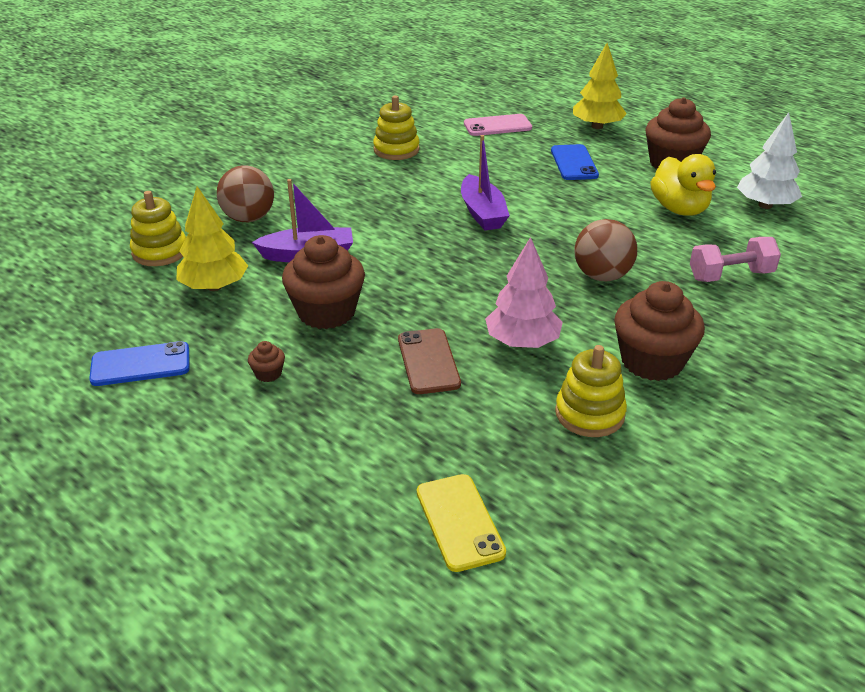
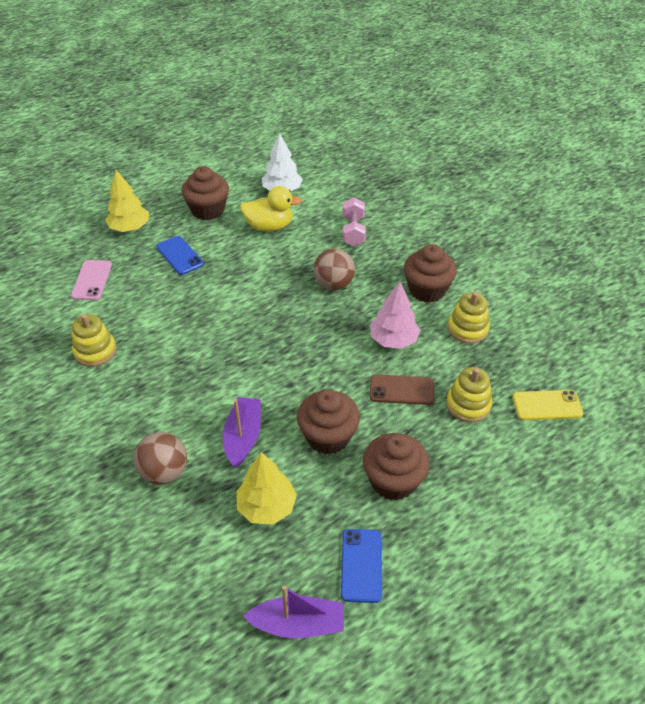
camera: 75 degrees left, 10 degrees up
(160, 252) = (192, 546): yellow stacking toy -> yellow stacking toy (468, 405)
(268, 374) = (393, 481): brown cupcake -> brown cupcake, size x2.40
(482, 213) = (228, 322): purple boat -> purple boat (298, 624)
(574, 163) = (180, 255): blue phone -> blue phone turned 45 degrees clockwise

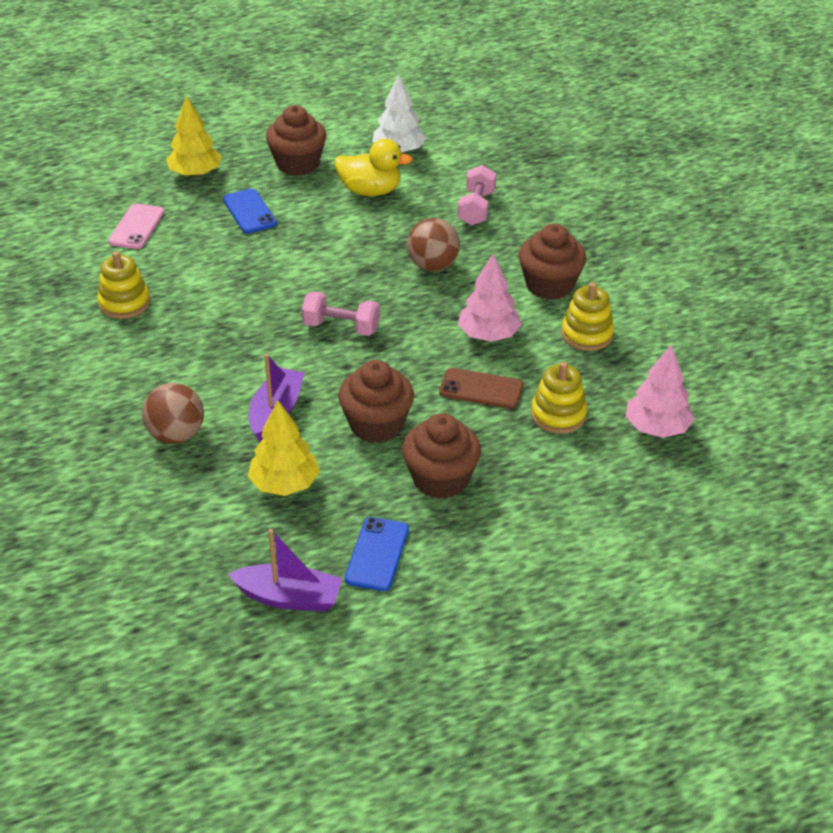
camera: 10 degrees right, 5 degrees down
(277, 349) = (341, 327): none -> pink dumbbell
(547, 405) = (657, 428): yellow phone -> pink tree

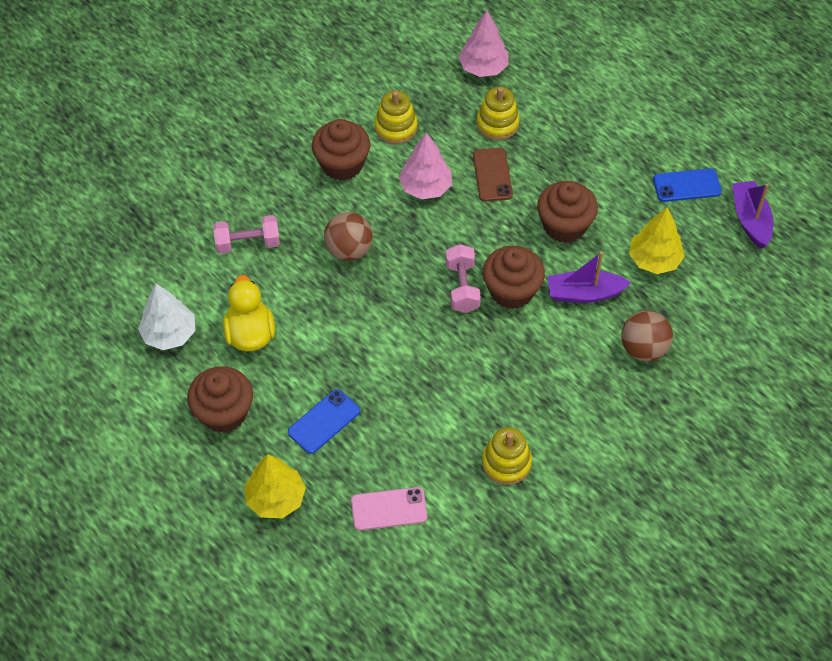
camera: 110 degrees left, 15 degrees up
(440, 479) = (599, 172): brown cupcake -> brown cupcake (511, 291)

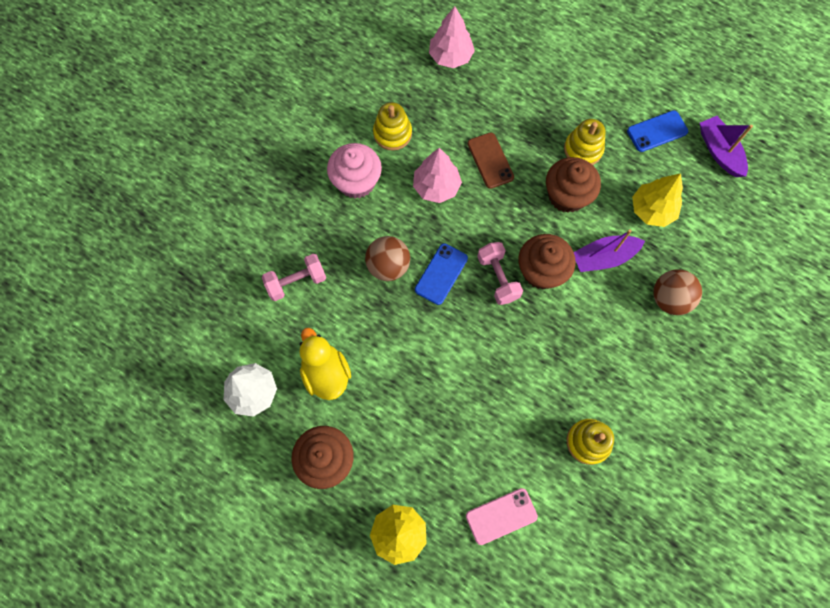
camera: 15 degrees left, 15 degrees up
(324, 421) = (418, 444): blue phone -> blue phone (441, 274)
(342, 164) = (356, 182): brown cupcake -> pink cupcake
(497, 123) = (479, 109): yellow stacking toy -> yellow stacking toy (583, 149)

